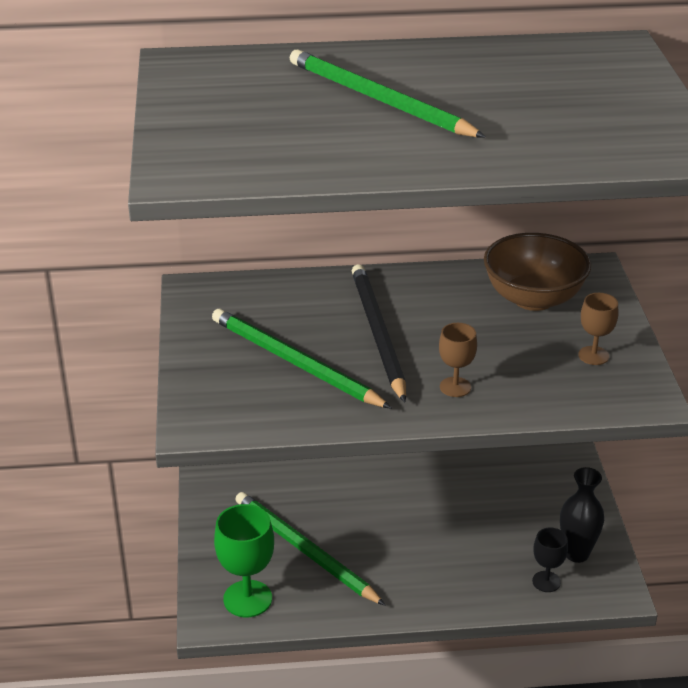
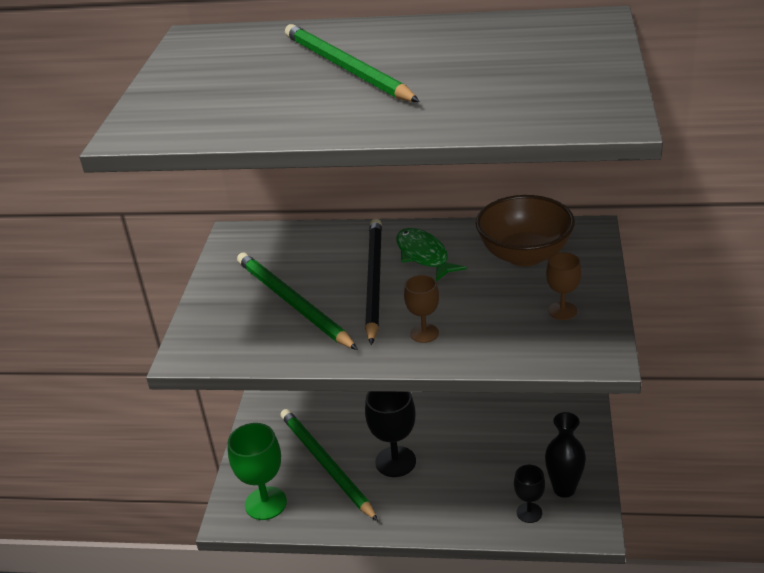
camera: 15 degrees right, 0 degrees up
(384, 540) = (395, 461): none -> black goblet
(423, 303) = (424, 255): none -> green fish

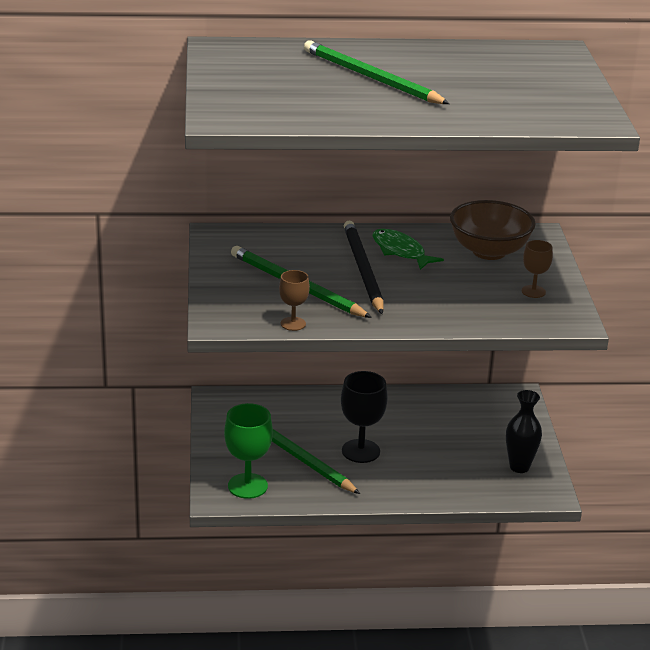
camera: 15 degrees left, 5 degrees down
(424, 333) = (422, 307): brown goblet -> brown goblet (293, 324)
(529, 512) = (493, 485): black goblet -> none

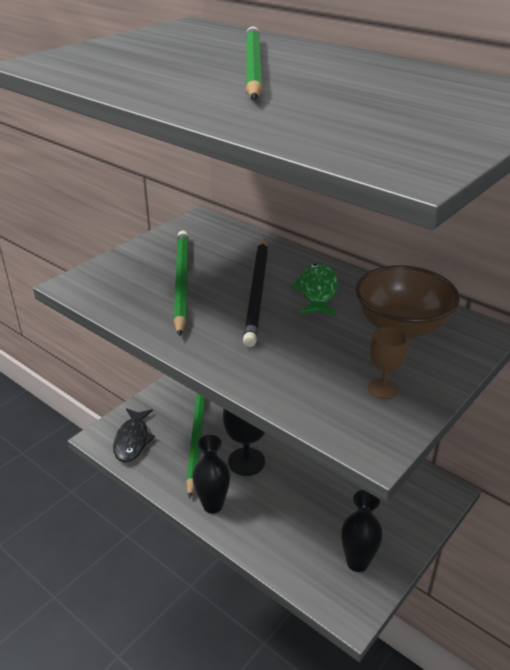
camera: 45 degrees right, 5 degrees up
(247, 486) = (132, 440): green goblet -> black fish
(293, 324) = (121, 311): brown goblet -> none
(363, 270) = (257, 292): black pencil -> black pencil turned 150 degrees clockwise
(379, 490) = (212, 505): none -> black vase

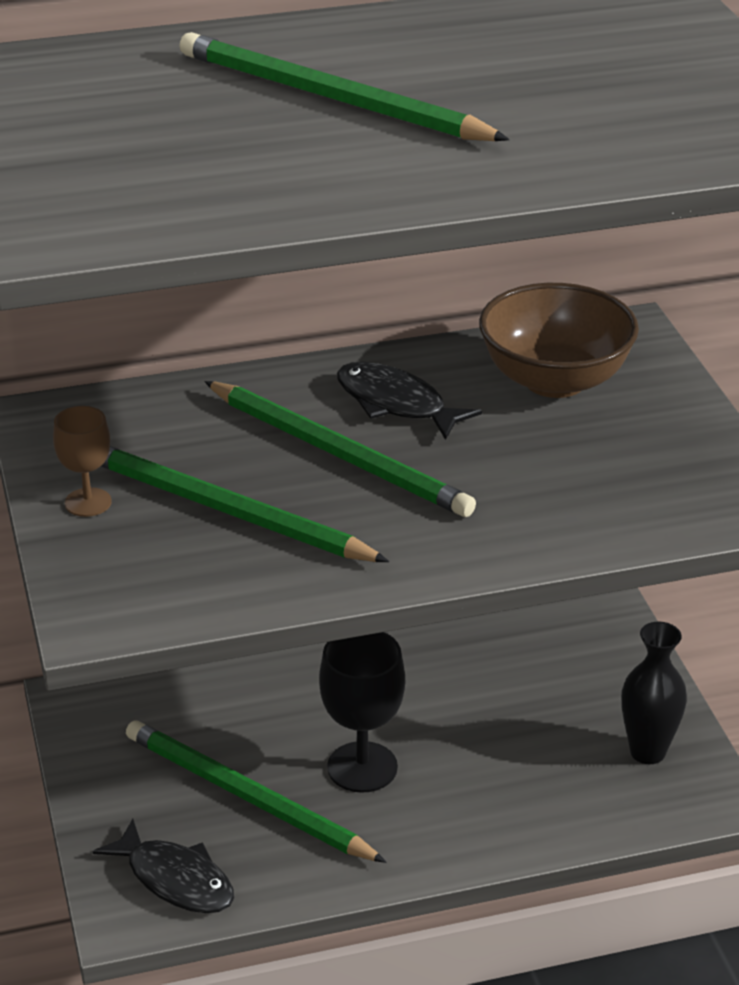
camera: 55 degrees left, 0 degrees up
(212, 505) = (416, 846): black vase -> none
(257, 292) = (339, 454): black pencil -> green pencil
(317, 291) = (396, 403): green fish -> black fish
(383, 389) = (662, 454): brown goblet -> brown goblet (88, 502)

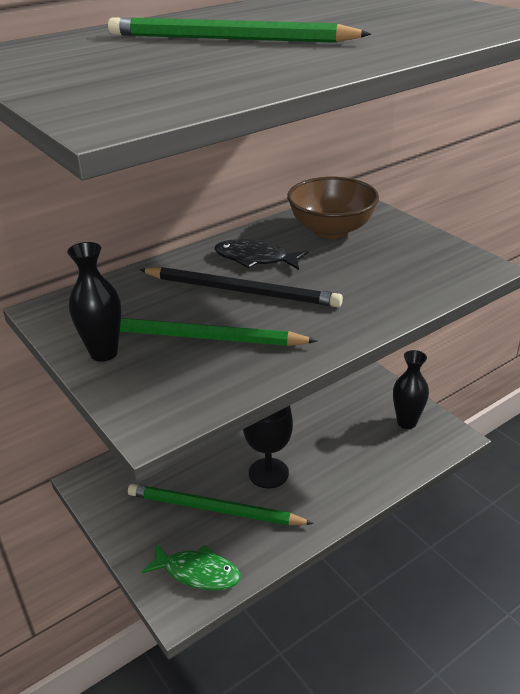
camera: 20 degrees left, 0 degrees up
(88, 502) = (104, 353): brown goblet -> black vase
(175, 880) = (197, 573): black fish -> green fish
(339, 454) = (242, 291): green pencil -> black pencil

